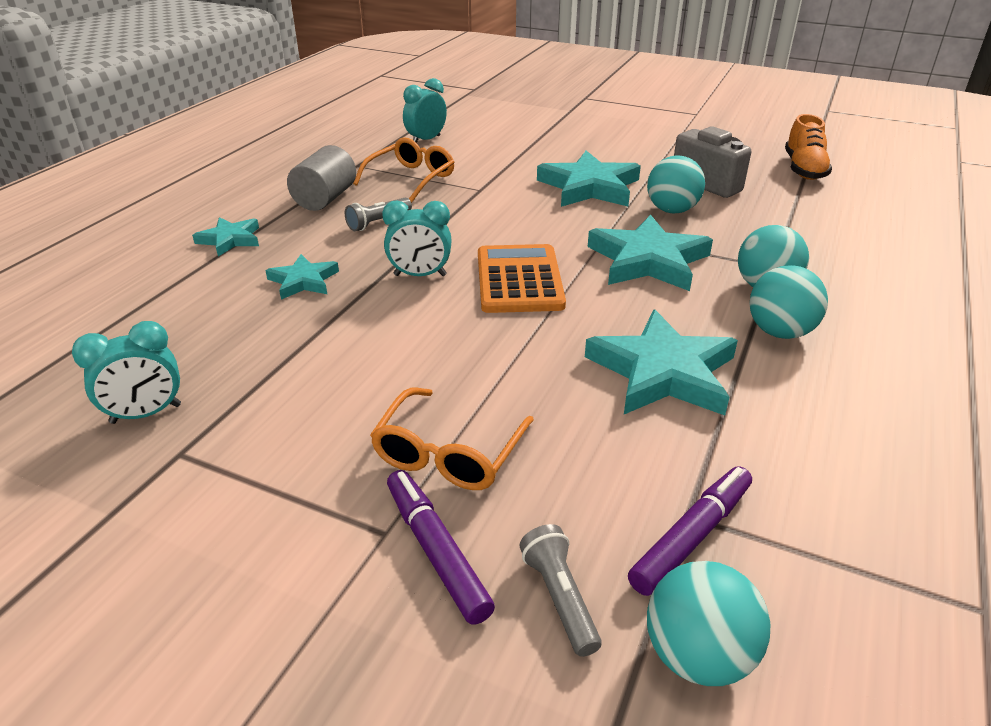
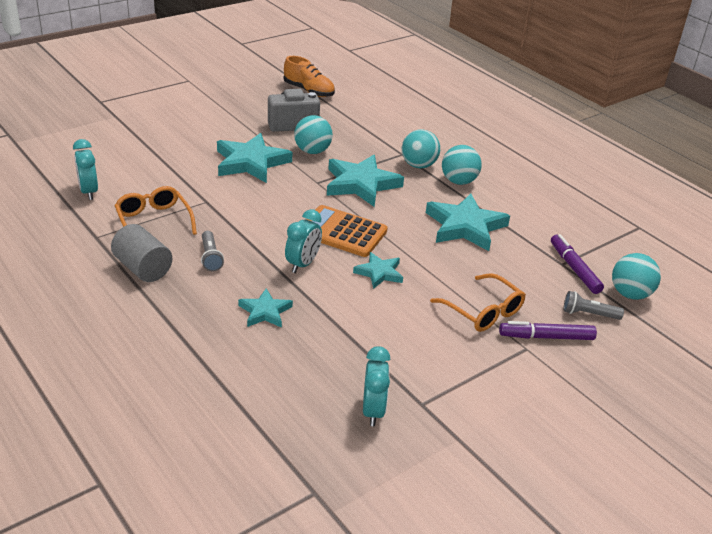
camera: 65 degrees left, 0 degrees up
(230, 239) = (165, 330): turquoise star -> turquoise star (379, 273)

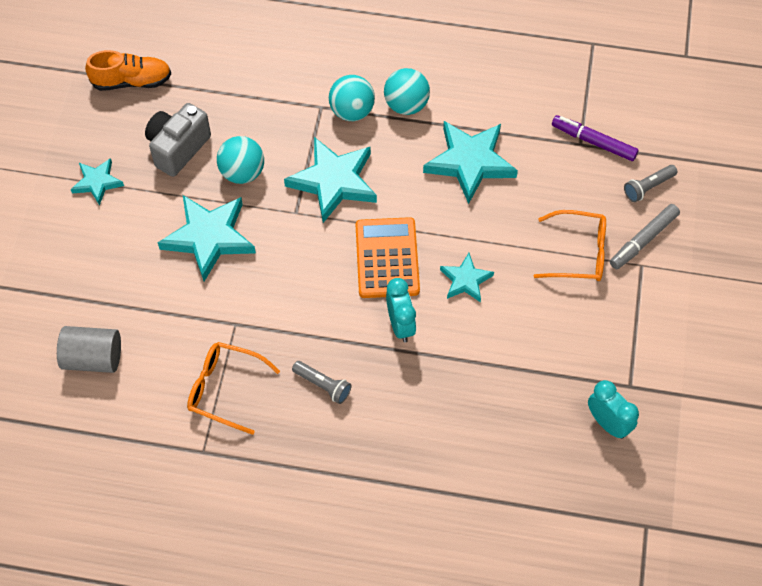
camera: 40 degrees left, 25 degrees up
(88, 192) = (121, 407): turquoise clock -> none
(143, 268) = (288, 448): grey cylinder -> grey cylinder (93, 358)
(265, 312) = (433, 403): turquoise star -> turquoise star (97, 182)
(342, 232) = (387, 258): orange calculator -> orange calculator turned 105 degrees clockwise
(546, 337) = (643, 240): purple marker -> grey marker
(630, 294) = (655, 137): turquoise ball -> none

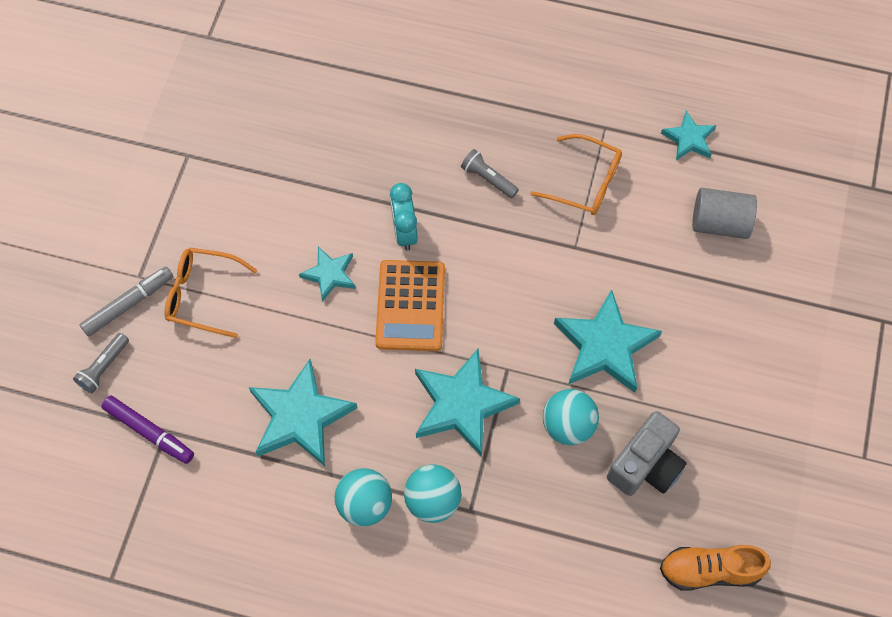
camera: 175 degrees left, 5 degrees up
(97, 182) = (737, 426): turquoise star -> turquoise star (689, 139)
(608, 423) = (218, 123): turquoise clock -> none
(648, 187) = (104, 367): grey flashlight -> grey flashlight turned 150 degrees clockwise

